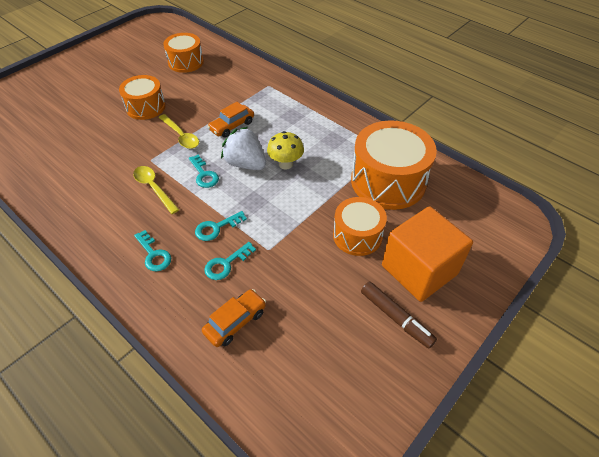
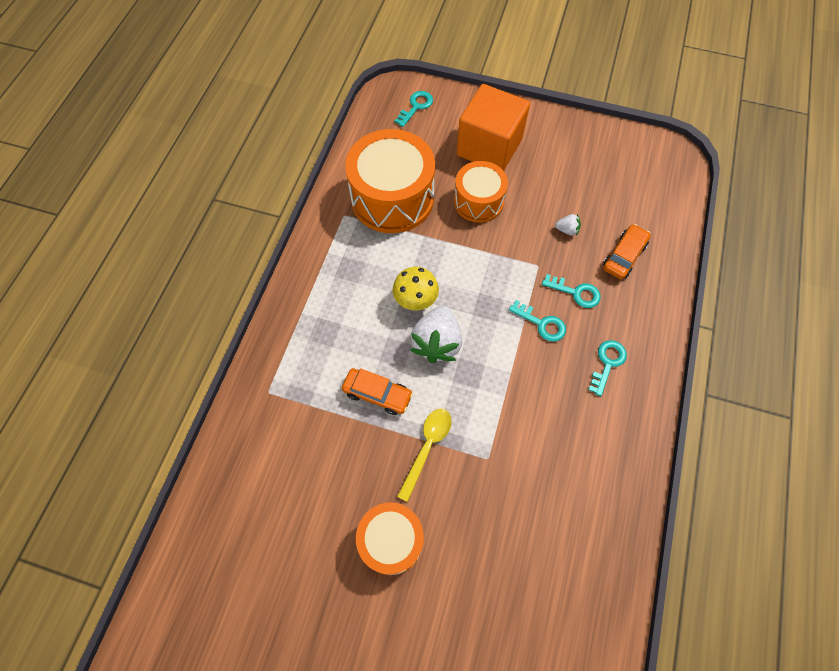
camera: 115 degrees left, 15 degrees up
(154, 188) = (528, 422): yellow spoon -> none
(186, 62) = (251, 554): orange drum -> none
(204, 175) = (477, 378): turquoise key -> turquoise key (416, 107)
(235, 322) = (624, 256): orange car -> orange car turned 105 degrees clockwise
(291, 289) = (567, 230): none -> white strawberry
(396, 317) = (545, 151): brown marker -> none

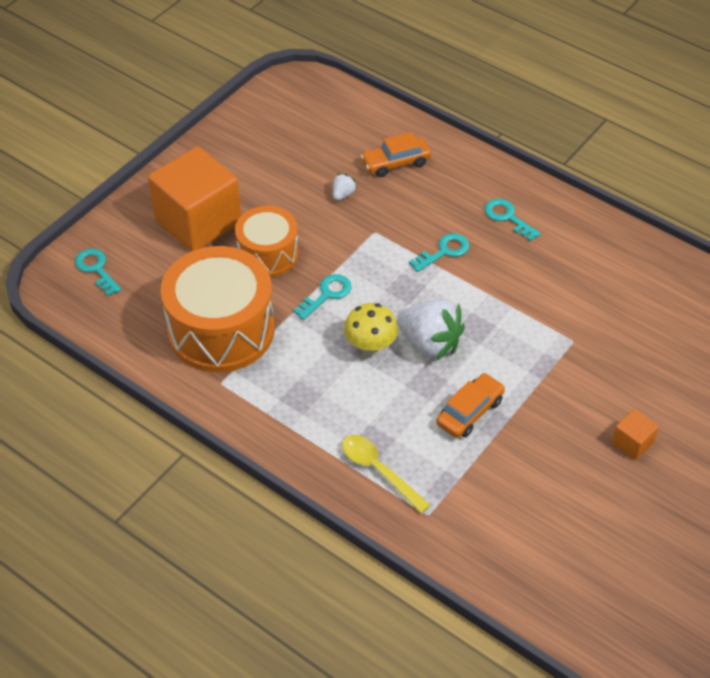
camera: 70 degrees left, 15 degrees down
(391, 540) = (632, 443): orange drum -> orange cube
(427, 448) = (545, 386): yellow spoon -> yellow spoon (379, 471)
(576, 292) = (420, 213): turquoise key -> turquoise key (327, 294)
(624, 256) = (395, 163): orange car -> orange car turned 75 degrees counterclockwise

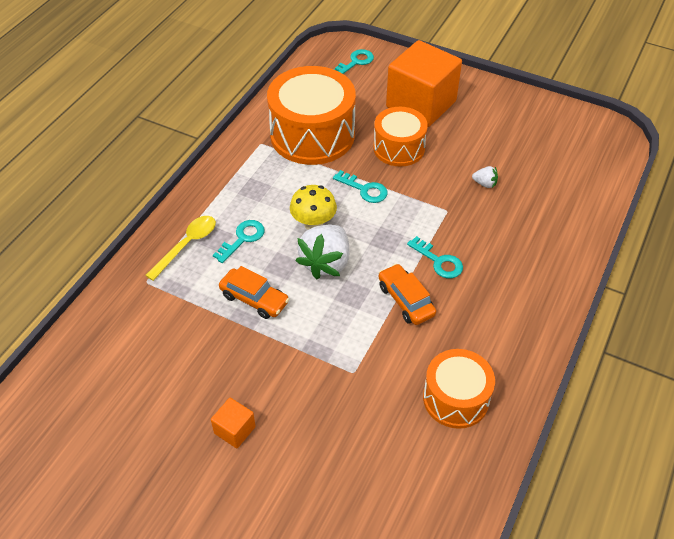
camera: 80 degrees right, 0 degrees up
(395, 163) = (540, 214): orange car -> orange car (406, 300)
(507, 217) = (500, 306): turquoise key -> turquoise key (242, 239)
(609, 271) = (455, 398): none -> orange drum

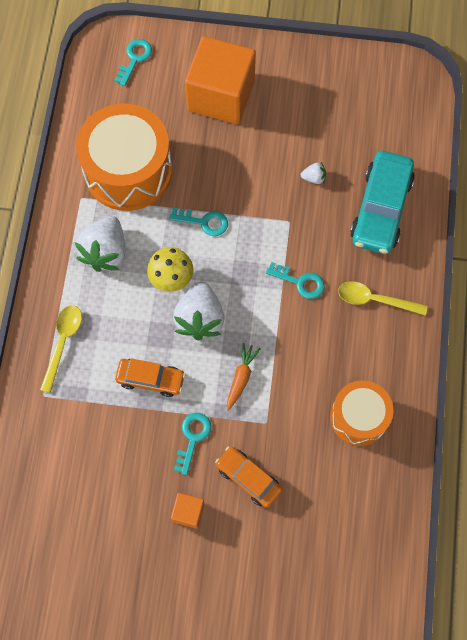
camera: 20 degrees left, 20 degrees up
(242, 239) = (112, 317): turquoise key -> turquoise key (192, 438)
(262, 187) = (106, 252): none -> white strawberry
(345, 324) = (241, 378): none -> orange carrot
(399, 148) = (219, 160): orange drum -> none
(406, 300) = (285, 334): orange car -> orange car (248, 478)
(511, 298) = (375, 300): none -> yellow spoon
(543, 225) = (380, 209): none -> turquoise car

